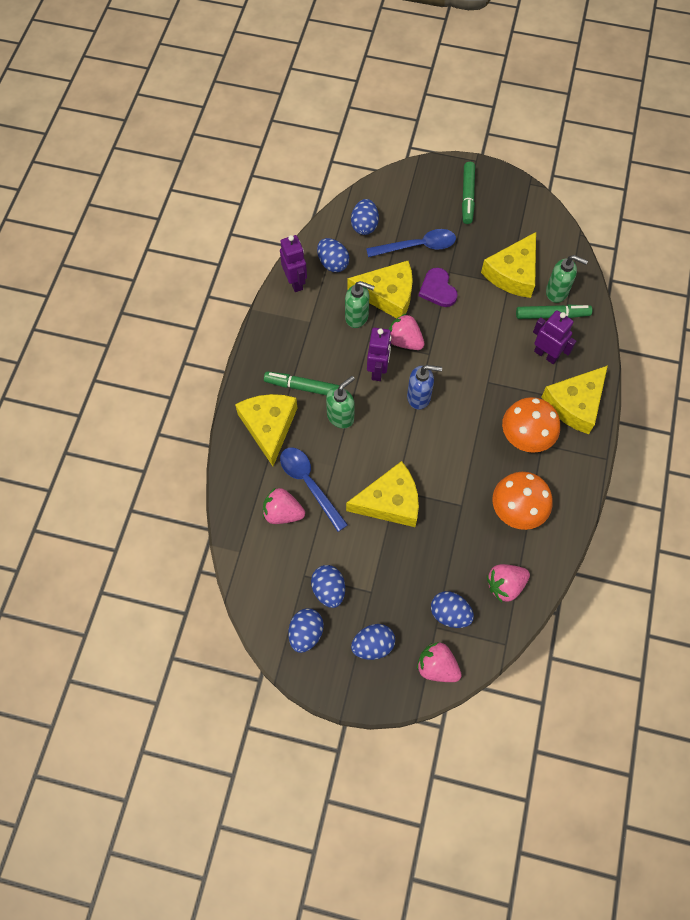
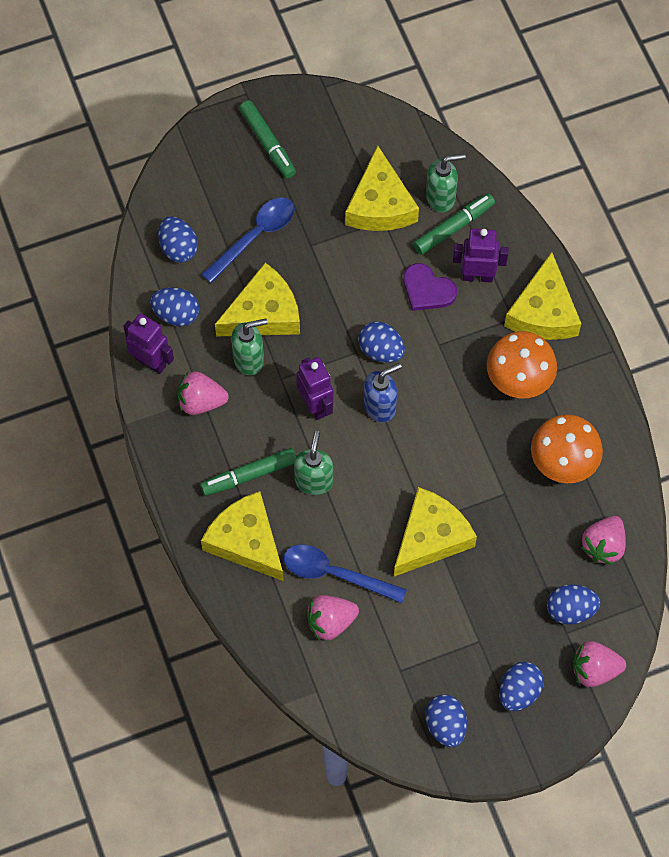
camera: 35 degrees left, 0 degrees up
(328, 590) = (436, 668): blue egg -> blue egg (381, 350)
(404, 341) = (320, 354): pink strawberry -> pink strawberry (201, 401)
(438, 289) = (313, 273): purple heart -> purple heart (427, 290)

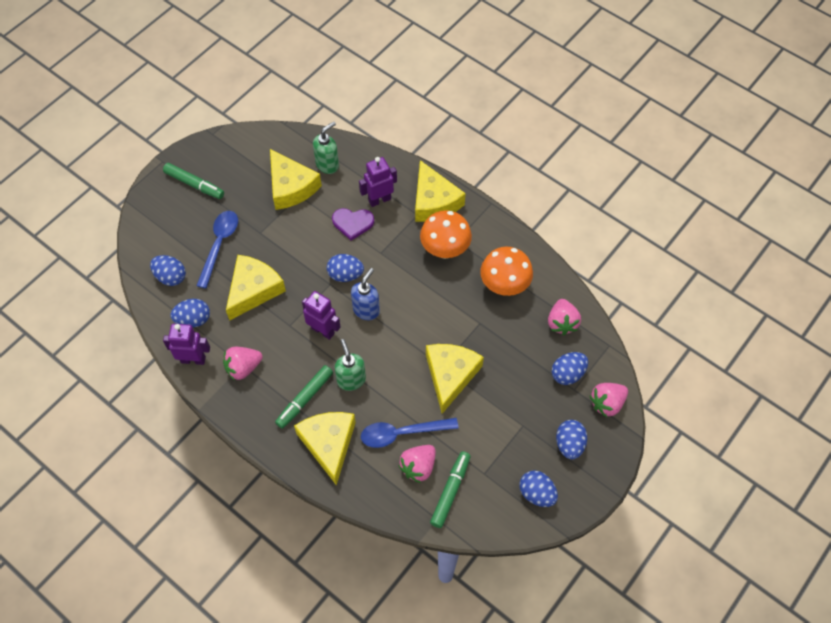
camera: 30 degrees left, 5 degrees down
(246, 541) = (329, 444): yellow cheese -> yellow cheese turned 60 degrees clockwise
(249, 359) = (261, 324): green soap dispenser -> none
(454, 227) = (346, 178): green marker -> green marker (450, 491)

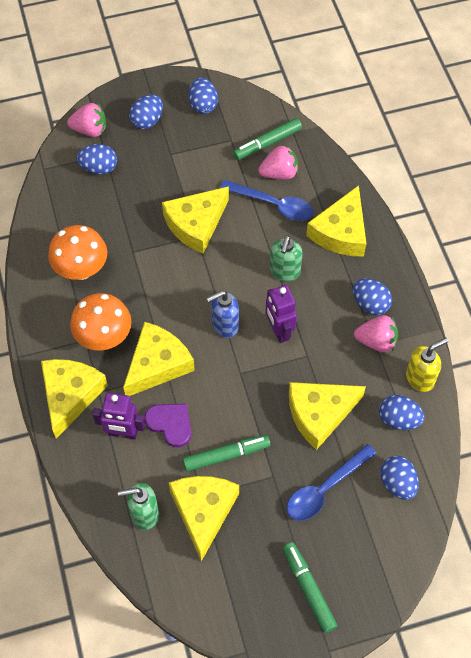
camera: 145 degrees left, 0 degrees up
(193, 359) = (420, 378): purple robot -> yellow soap dispenser
(305, 399) = (337, 280): green marker -> green marker (226, 455)
(345, 275) = (218, 372): blue egg -> blue egg (370, 304)
(392, 254) = (157, 364): none -> yellow cheese
(561, 323) = (64, 208): pink strawberry -> none

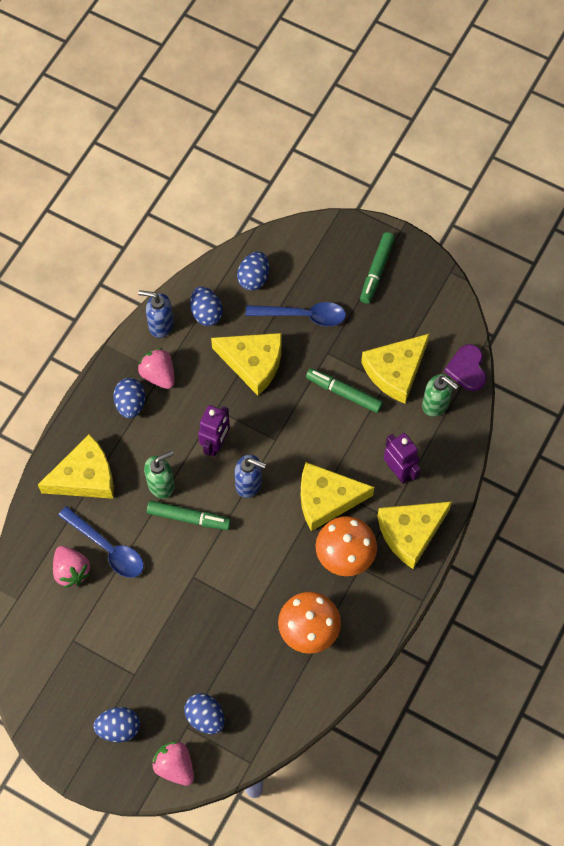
camera: 135 degrees left, 5 degrees up
(170, 424) = (360, 448): purple heart -> purple heart (467, 369)
(196, 224) = (183, 587): yellow cheese -> none
(203, 105) = (57, 698): blue egg -> none
(267, 143) = (49, 608): green marker -> green marker (188, 518)
(273, 204) = (107, 548): blue spoon -> blue spoon turned 150 degrees clockwise
(279, 173) = (71, 571): pink strawberry -> pink strawberry turned 150 degrees counterclockwise
(420, 378) = (160, 325): yellow soap dispenser -> blue soap dispenser

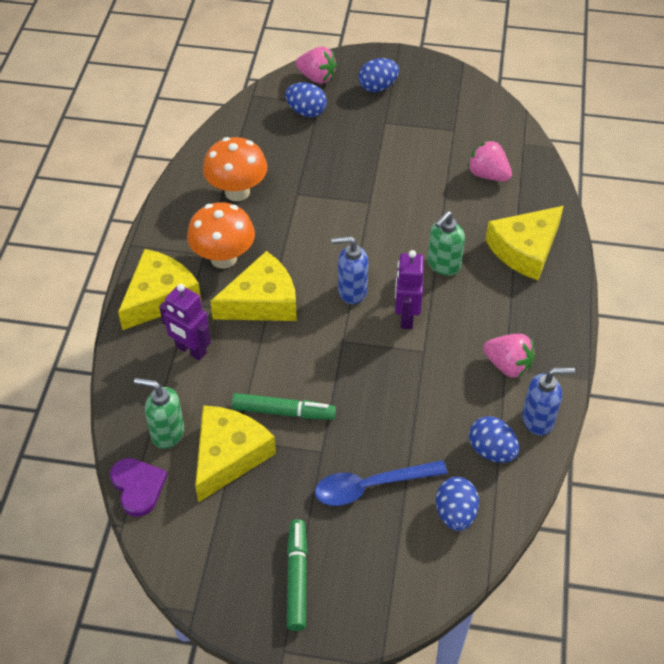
camera: 160 degrees right, 15 degrees down
(107, 548) = (465, 200): blue spoon -> none
(130, 404) = (520, 327): blue egg -> none
(188, 518) = (399, 245): green marker -> none
(253, 363) = (406, 411): yellow cheese -> none

